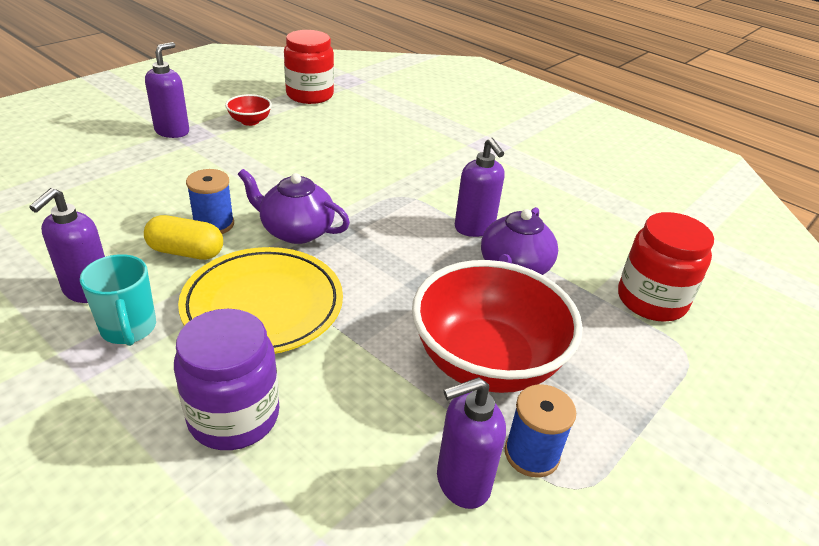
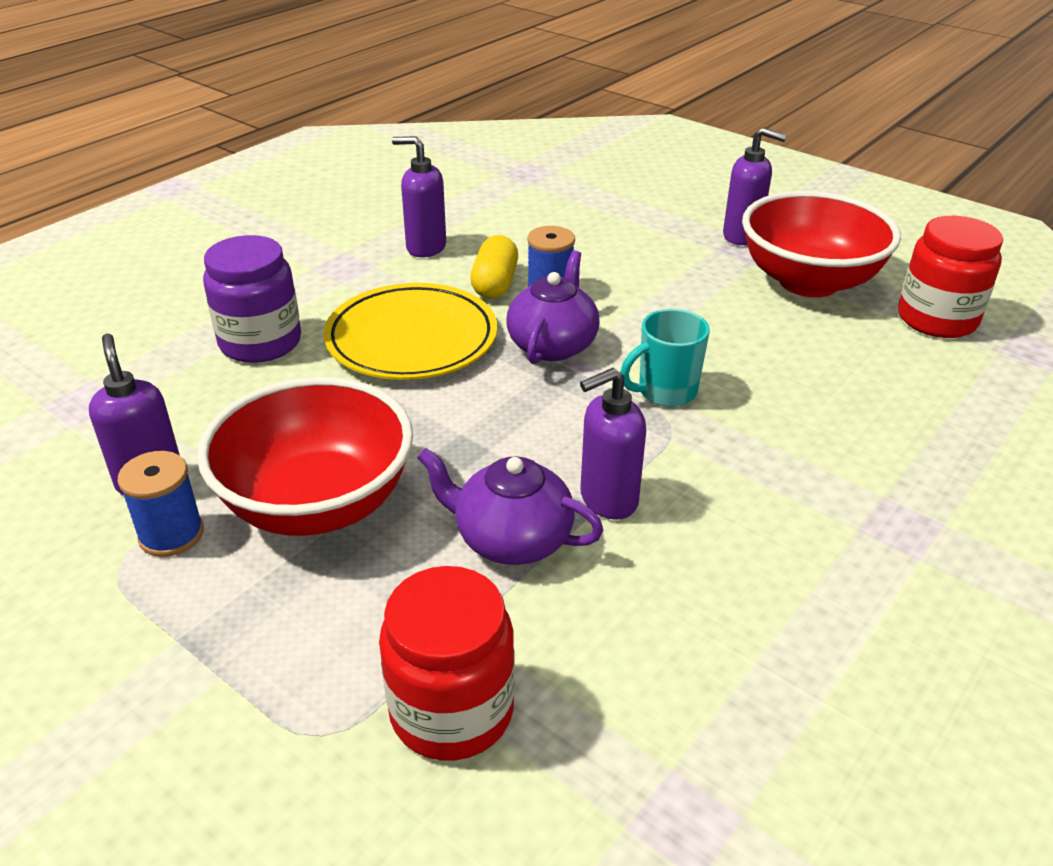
camera: 90 degrees right, 0 degrees up
(129, 329) = (374, 275): turquoise mug -> turquoise mug (665, 392)
(250, 121) = (808, 282): red bowl -> red bowl, size x2.30

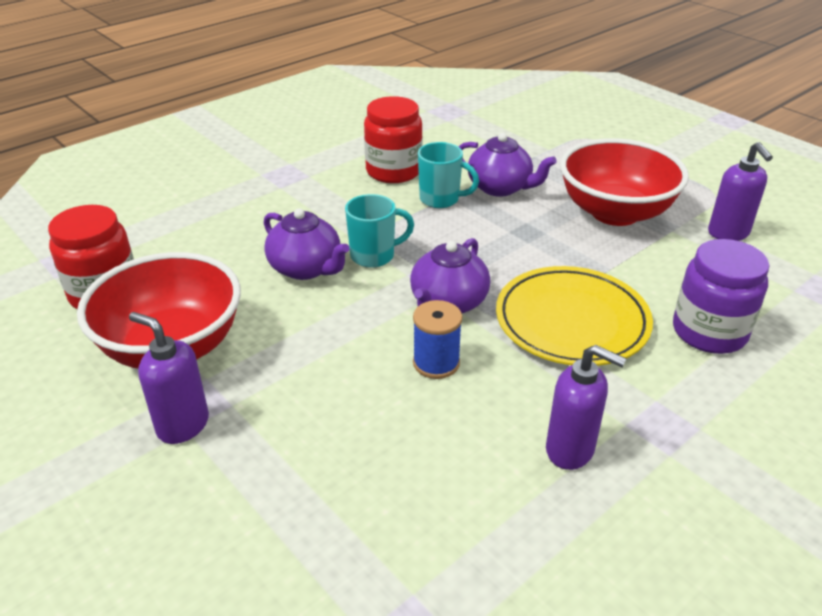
camera: 170 degrees left, 0 degrees up
(171, 534) = (695, 206): blue spool -> none
(451, 710) = (532, 139): red jar -> red jar (393, 171)
(495, 284) = (491, 380): yellow capsule -> none
(608, 500) = (441, 199): purple soap dispenser -> turquoise mug
(740, 368) = (306, 268): none -> purple teapot

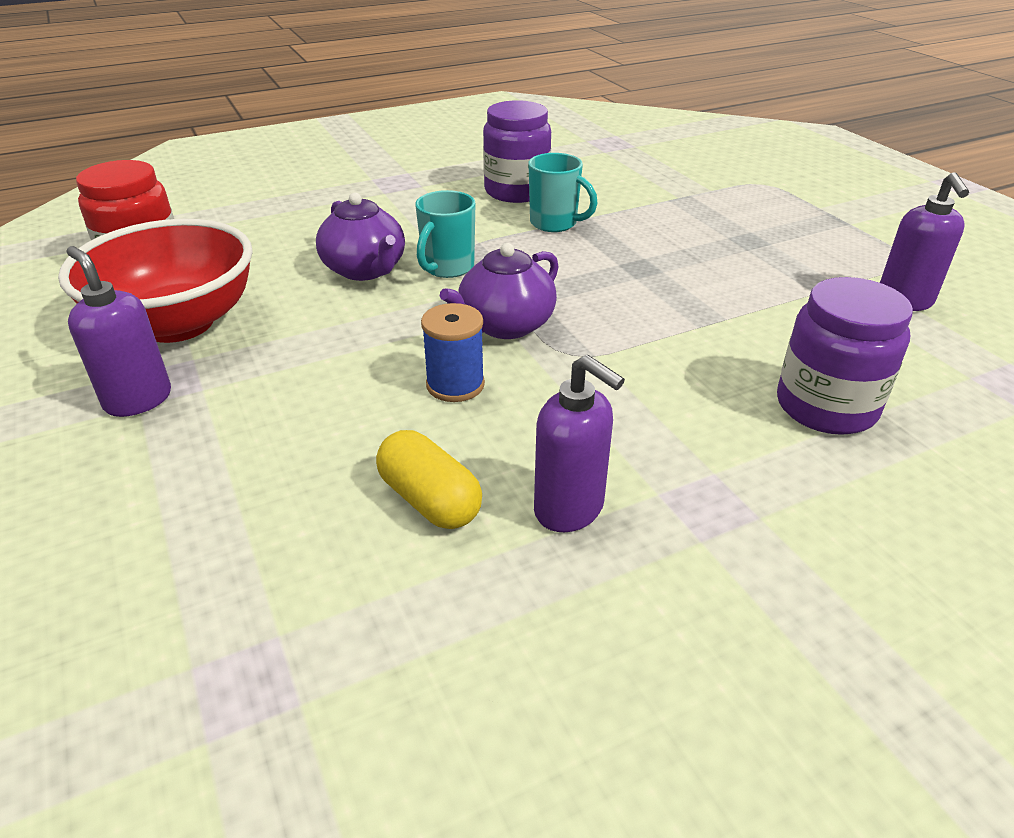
camera: 15 degrees right, 0 degrees up
(374, 256) = (447, 268): turquoise mug -> turquoise mug turned 120 degrees clockwise
(393, 171) = (516, 191): red jar -> purple jar
(467, 464) = (429, 500): none -> yellow capsule
(500, 187) = (631, 220): purple teapot -> none
(571, 321) = (646, 367): yellow plate -> none
(615, 212) = (761, 261): red bowl -> none

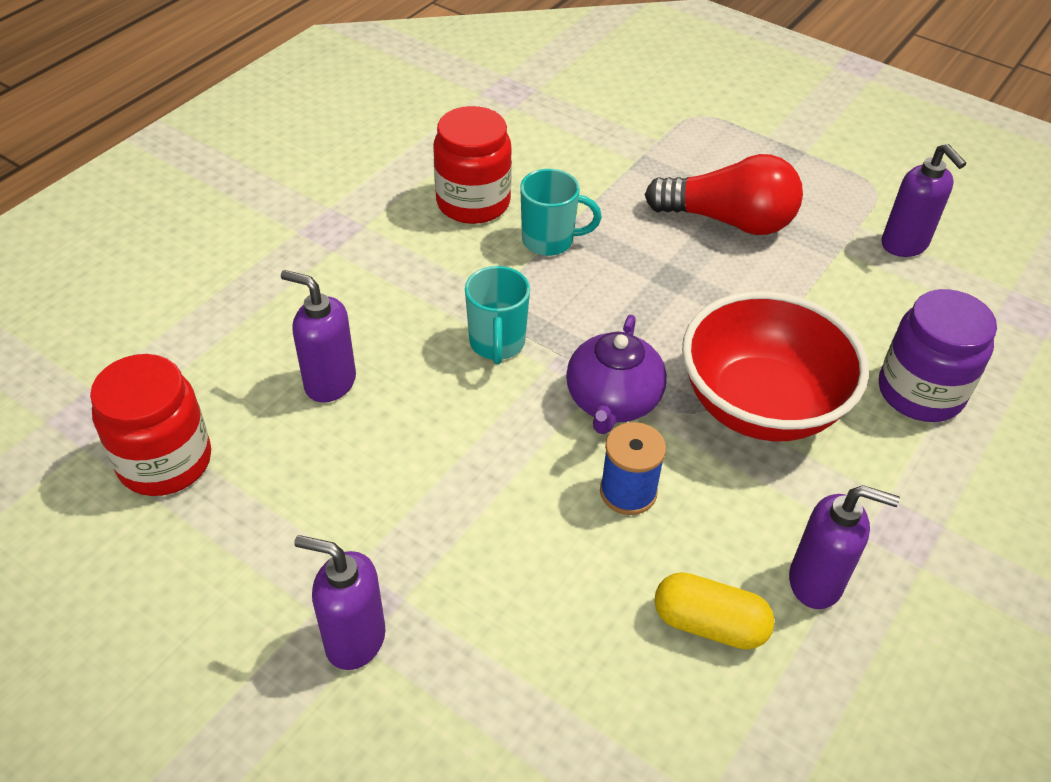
camera: 30 degrees left, 10 degrees up
(178, 323) = (293, 528): red bowl -> red bowl (760, 405)
(299, 256) = (329, 382): none -> purple soap dispenser
(365, 270) = (417, 377): purple teapot -> none
(516, 191) = (473, 202): purple jar -> red jar
(729, 247) = (728, 221): none -> red light bulb

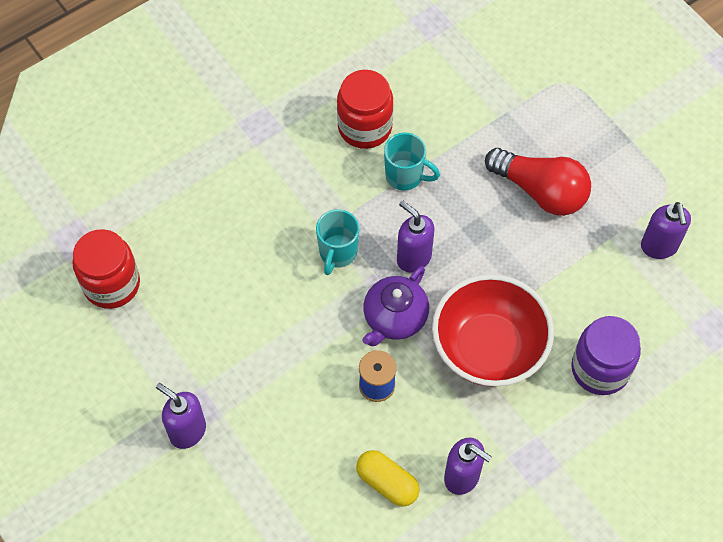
camera: 20 degrees right, 15 degrees up
(329, 382) = (223, 254): purple soap dispenser -> purple soap dispenser (413, 257)

